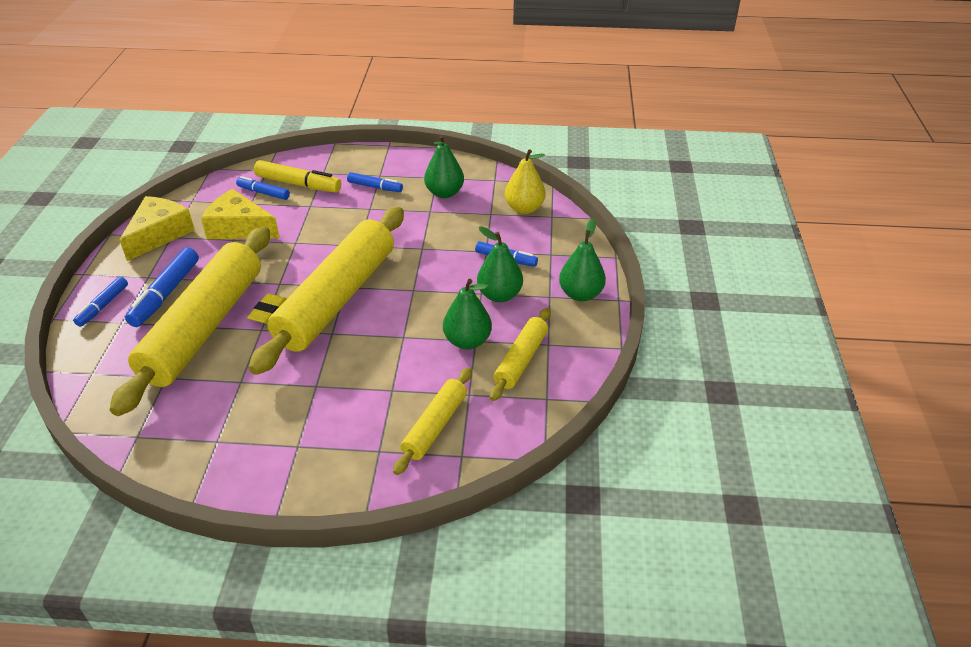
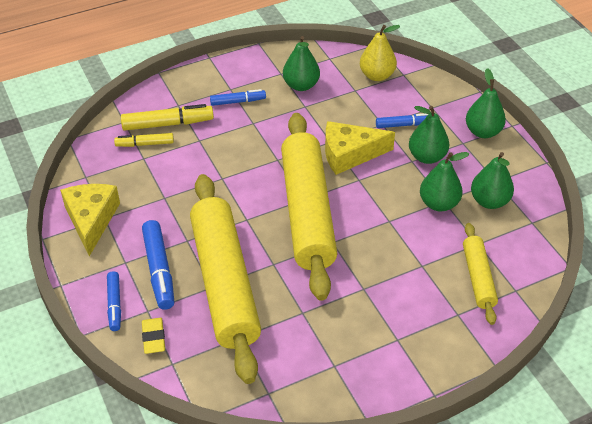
camera: 30 degrees left, 5 degrees up
(239, 228) = (158, 185): yellow cheese -> yellow cheese (349, 154)
(263, 193) = (145, 144): blue marker -> yellow marker
(268, 311) = (263, 246): yellow eraser -> yellow eraser (153, 337)
(521, 360) = (489, 201): yellow rolling pin -> green pear

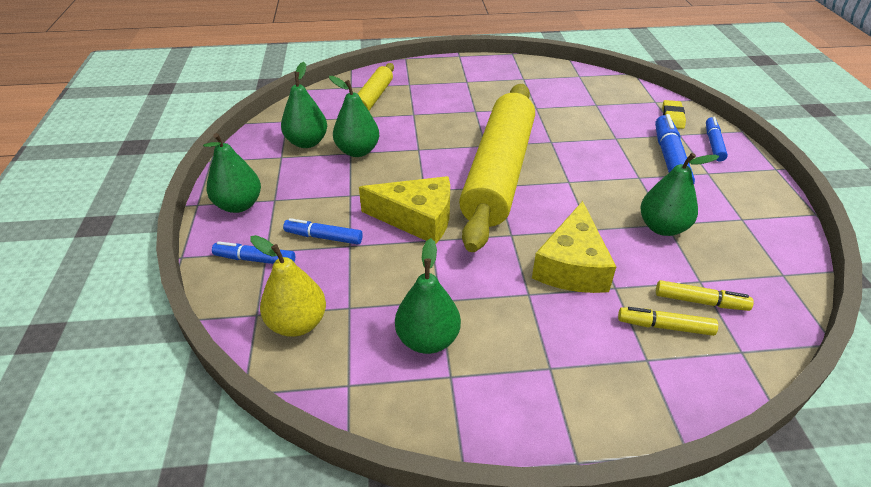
camera: 160 degrees left, 5 degrees down
(91, 220) = (758, 220): yellow cheese -> yellow cheese (572, 266)
(168, 124) = (665, 326): yellow marker -> yellow marker, size x0.63
(225, 283) = (602, 137): yellow rolling pin -> none
(238, 101) = (543, 337): blue marker -> blue marker (255, 259)
(427, 157) = (329, 194): green pear -> green pear (662, 227)

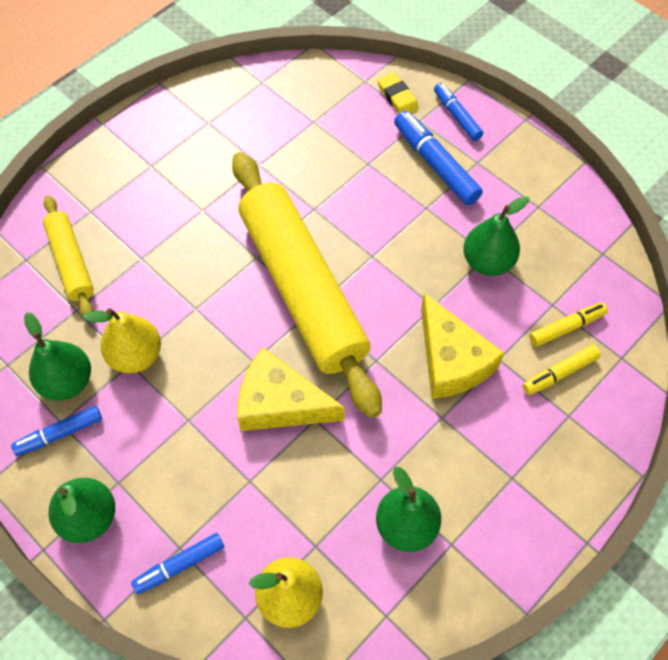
camera: 40 degrees left, 20 degrees up
(323, 237) = (216, 490): blue marker -> blue marker (59, 434)
(357, 151) = (136, 355): green pear -> yellow pear
(417, 219) = (280, 403): yellow cheese -> yellow cheese turned 135 degrees counterclockwise

